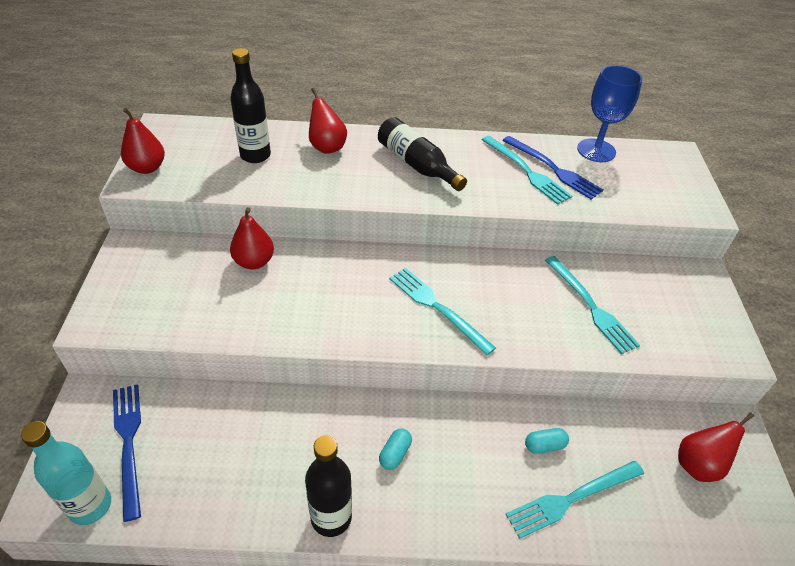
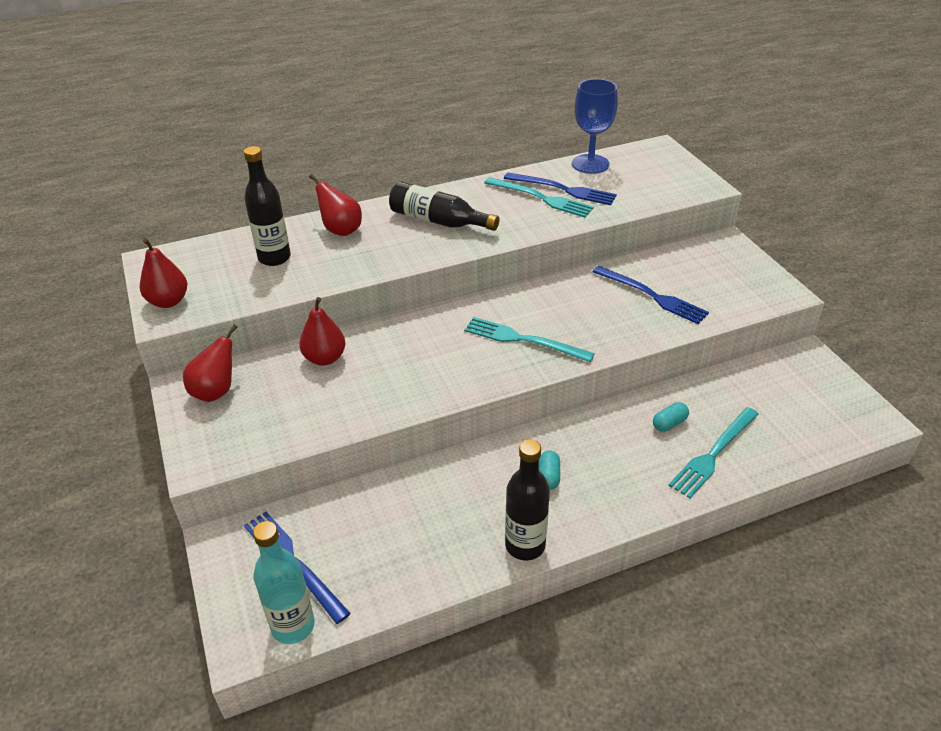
camera: 20 degrees left, 5 degrees down
(590, 306) = (652, 296): turquoise fork -> blue fork
(698, 465) = (795, 393): red pear -> red pear (216, 391)

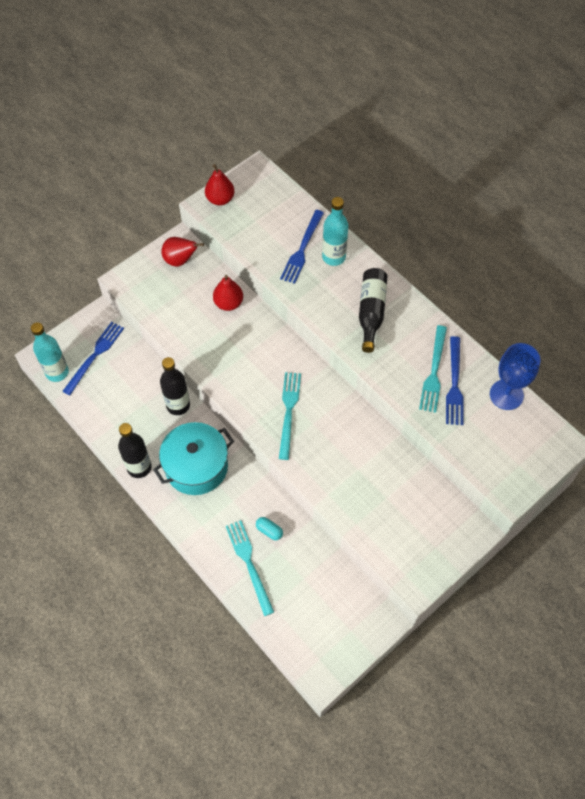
camera: 70 degrees right, 20 degrees up
(274, 258) = (286, 233): black bottle -> black bottle (178, 405)
(341, 230) = (333, 257): red pear -> turquoise bottle
(548, 476) = (196, 467): turquoise capsule -> turquoise pot
(652, 296) = (373, 485): blue fork -> blue fork (302, 249)
(713, 454) = (249, 564): turquoise fork -> turquoise fork turned 45 degrees clockwise

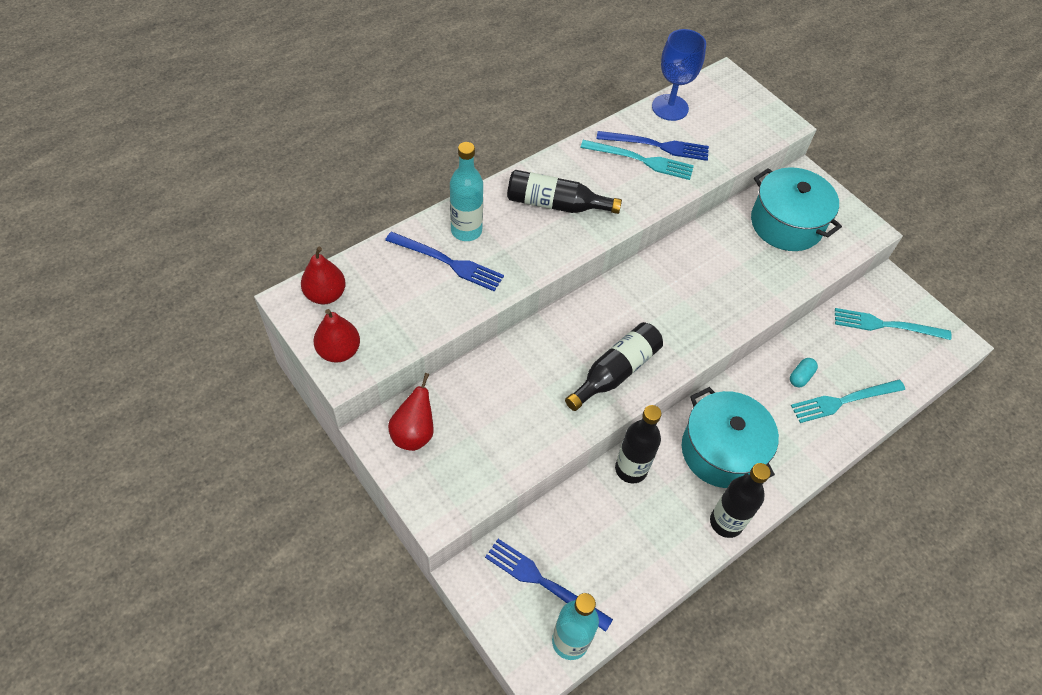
camera: 90 degrees left, 5 degrees down
(228, 303) = (498, 376): red pear -> red pear (325, 294)
(239, 375) = (615, 372): none -> black bottle
(289, 411) = (668, 322): turquoise fork -> turquoise fork (886, 325)
(410, 509) = (786, 224): none -> turquoise pot

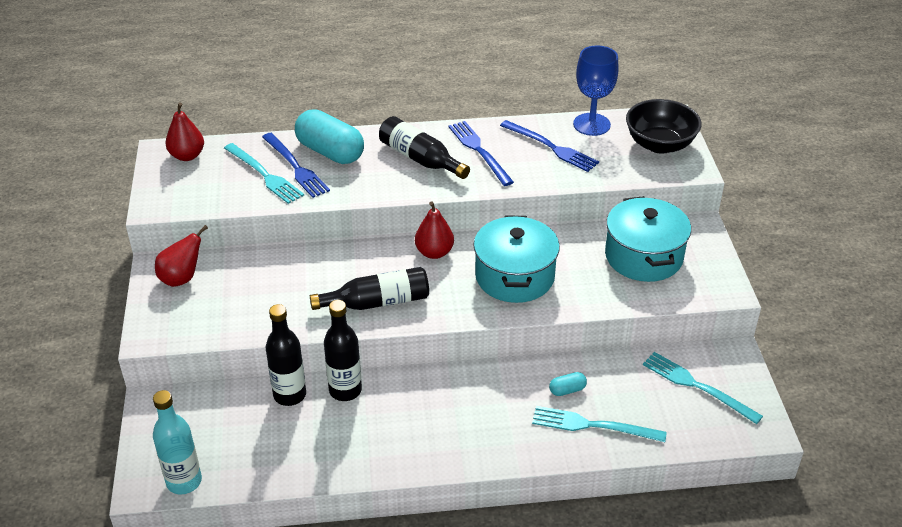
camera: 35 degrees right, 15 degrees down
(339, 351) = (162, 193): red pear -> red pear (434, 252)
(466, 231) = (330, 152): turquoise bottle -> turquoise capsule
(543, 582) = (201, 433): blue fork -> blue fork (479, 151)
(641, 160) = (526, 153): turquoise fork -> turquoise fork (264, 175)
(721, 451) = (437, 412): turquoise pot -> turquoise pot (514, 276)
(726, 522) = (391, 464): black bottle -> black bottle (290, 395)
(739, 108) = (659, 144): none -> black bowl

